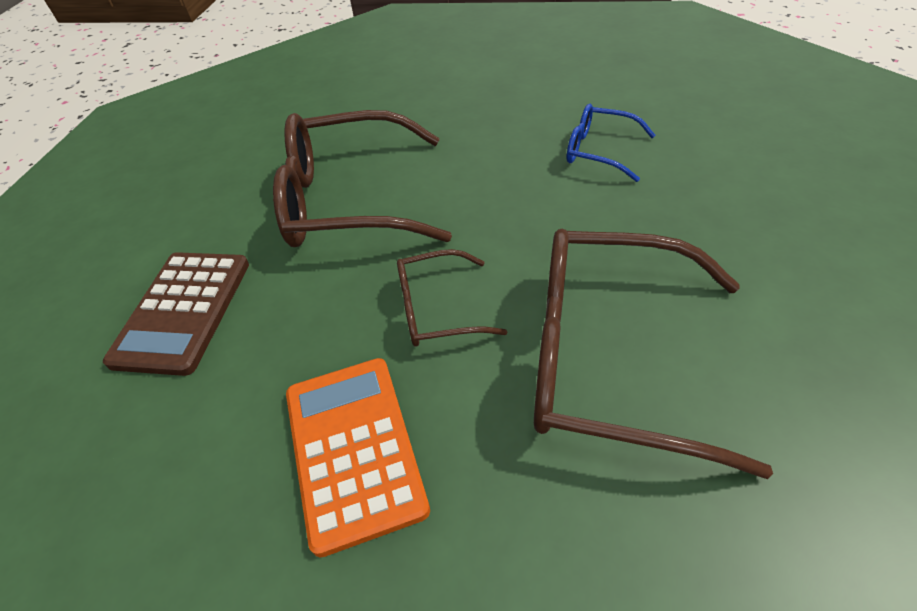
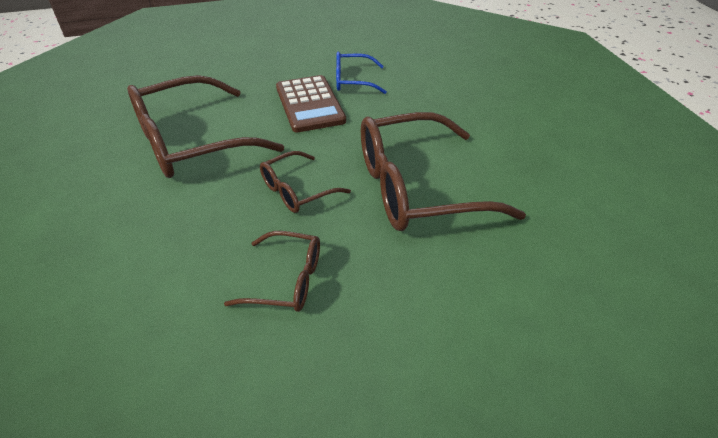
camera: 30 degrees left, 5 degrees down
(183, 311) = (97, 242): brown calculator -> brown calculator (310, 104)
(353, 449) = (286, 280): orange calculator -> brown glasses

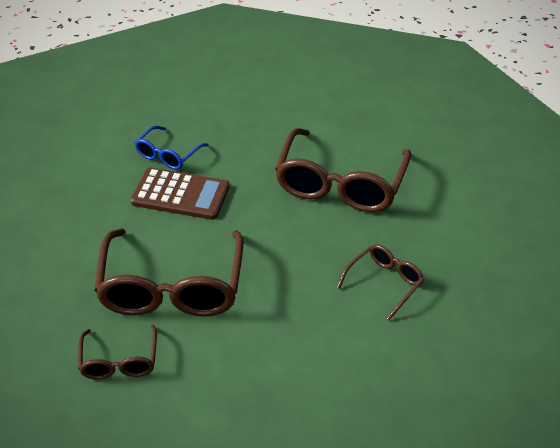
camera: 60 degrees left, 0 degrees up
(297, 190) = (294, 245): brown glasses -> brown glasses (119, 361)

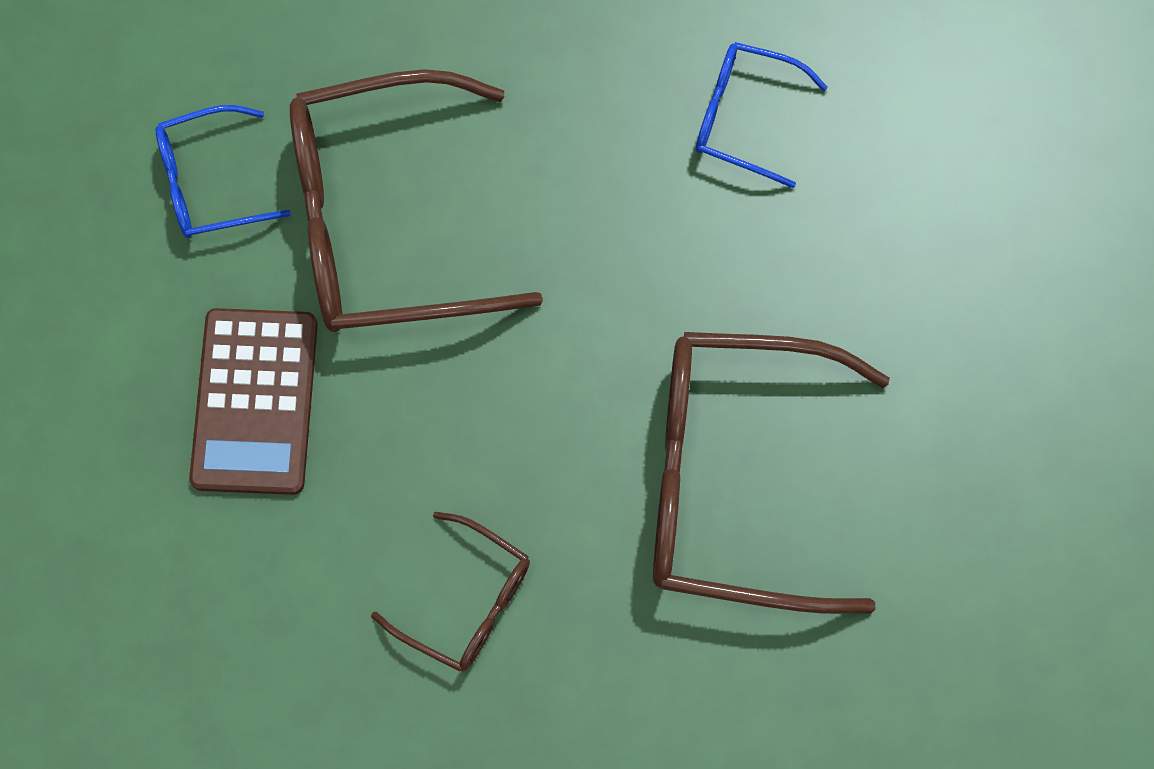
camera: 80 degrees right, 30 degrees up
(119, 361) = (210, 182): brown glasses -> blue glasses
(180, 194) = (630, 172): brown calculator -> brown calculator (255, 401)

